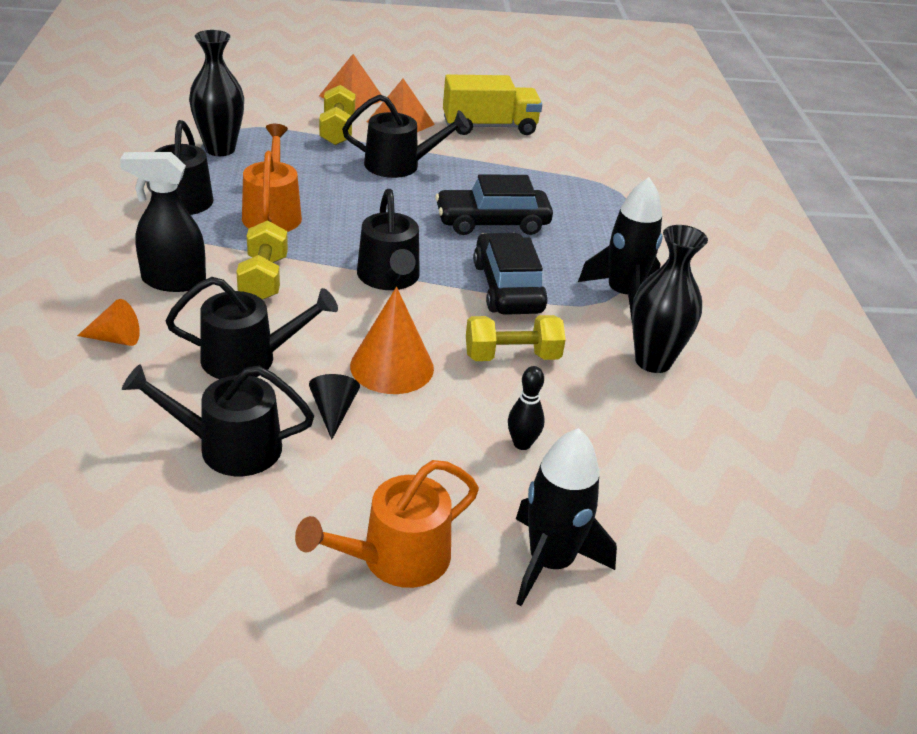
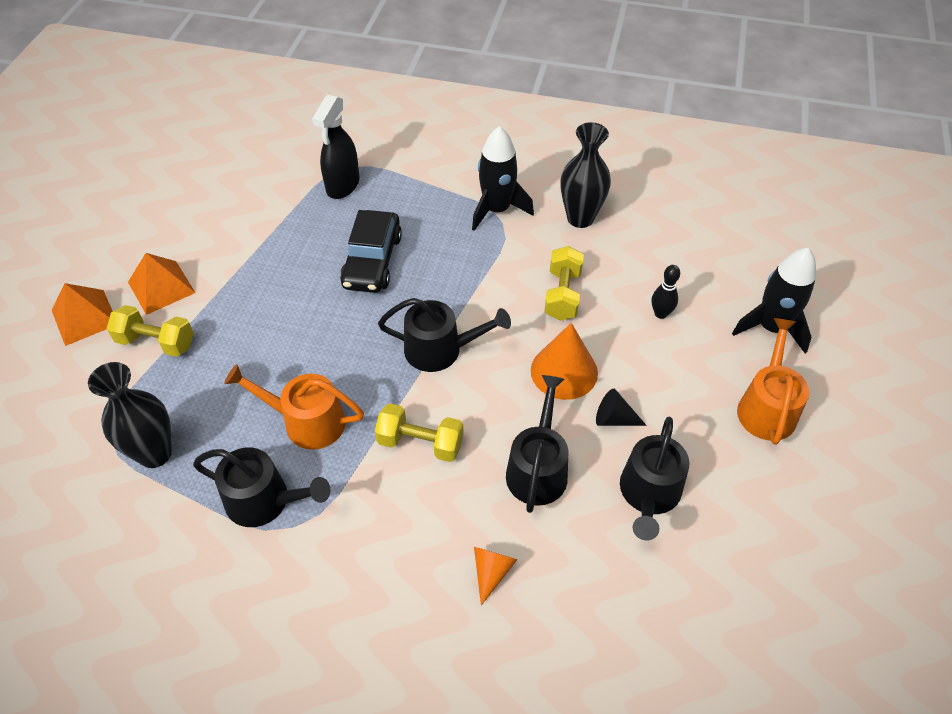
camera: 70 degrees left, 15 degrees up
(173, 281) = (407, 518): black spray bottle -> black spray bottle (342, 185)
(396, 558) = (767, 407): orange watering can -> orange watering can turned 150 degrees counterclockwise
(399, 165) = (248, 305): black watering can -> none
(489, 127) = (199, 221): yellow truck -> none
(508, 287) = (472, 275): black car -> none

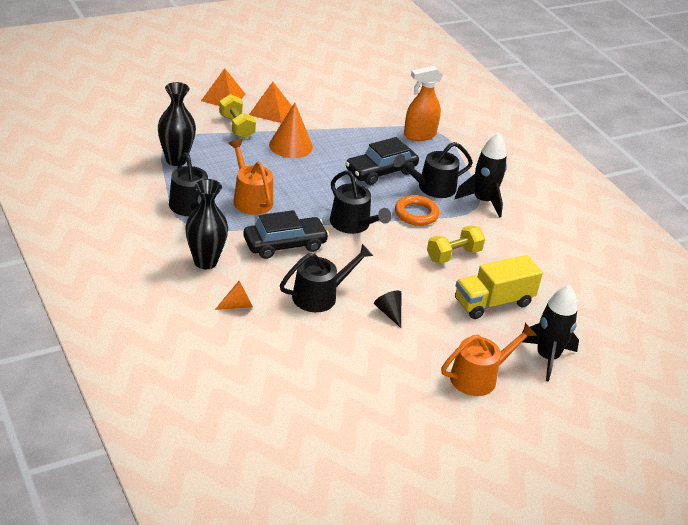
camera: 45 degrees right, 15 degrees down
(342, 185) = (419, 135): black spray bottle -> orange spray bottle
(420, 443) = (284, 244): yellow dumbbell -> black car
(470, 280) = (416, 214): none -> orange ring
(564, 371) = (398, 279): orange cone -> orange cone (291, 146)
(580, 218) = (524, 237): black vase -> black vase (205, 262)
(649, 494) = (354, 347): black watering can -> black watering can (432, 187)
(660, 314) = (493, 302): black bowling pin -> yellow truck

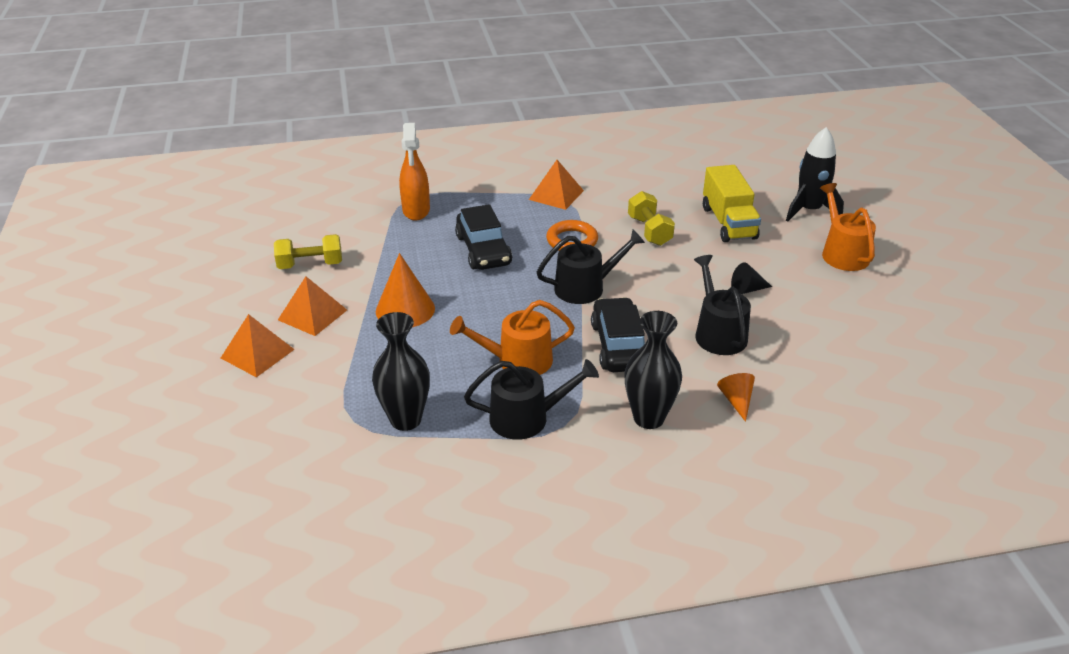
camera: 70 degrees left, 0 degrees up
(236, 127) = (341, 351): yellow dumbbell -> yellow dumbbell (310, 265)
(432, 187) = (524, 221): black watering can -> none
(483, 201) = (556, 195): black rocket -> orange pyramid

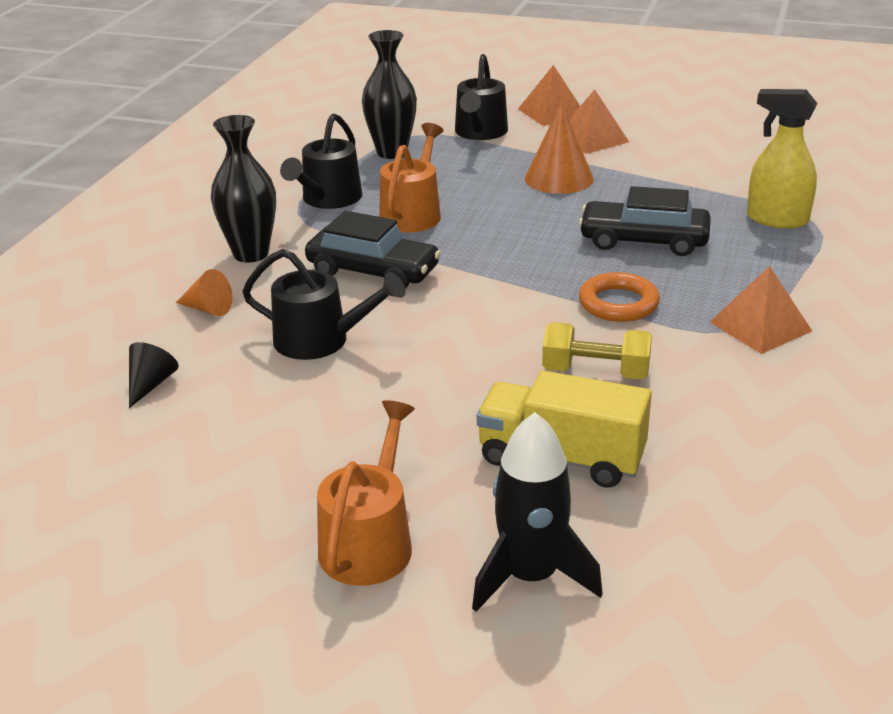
camera: 120 degrees right, 5 degrees down
(310, 265) = (688, 148): yellow dumbbell -> none
(416, 210) = (776, 219): orange spray bottle -> yellow spray bottle
(585, 287) = (501, 283): black watering can -> black watering can (480, 132)
(747, 289) = (378, 399): black cone -> black cone (151, 384)
(842, 253) = (369, 542): orange watering can -> orange watering can turned 90 degrees counterclockwise

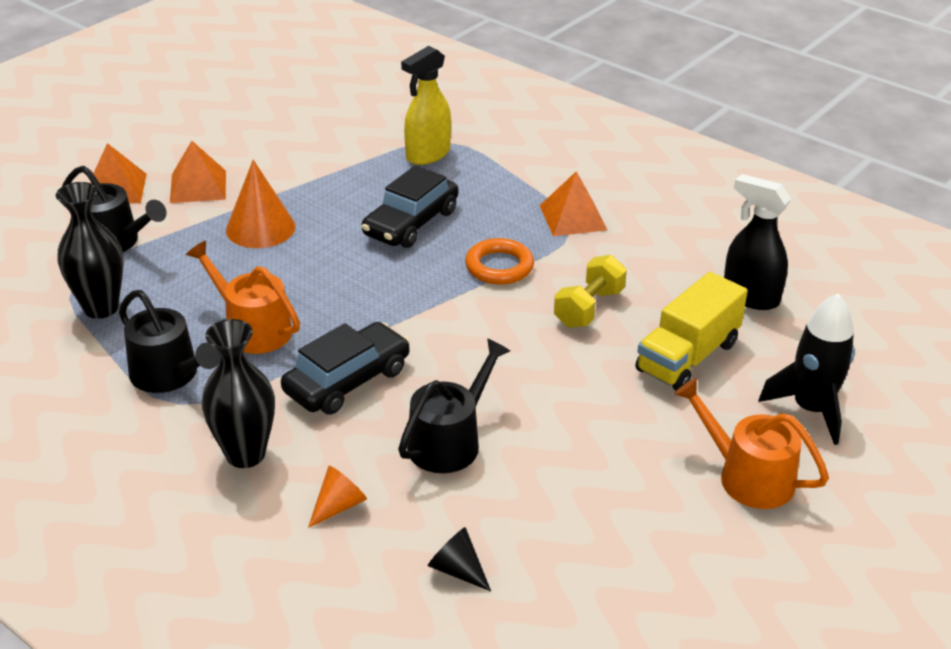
camera: 70 degrees left, 5 degrees up
(730, 486) = (750, 296): none -> black spray bottle

